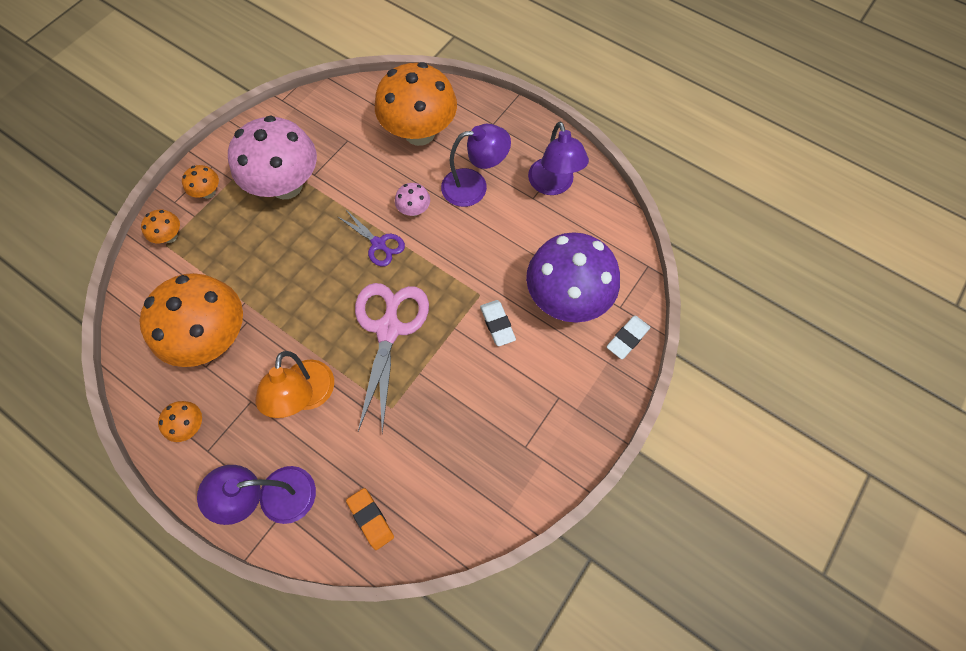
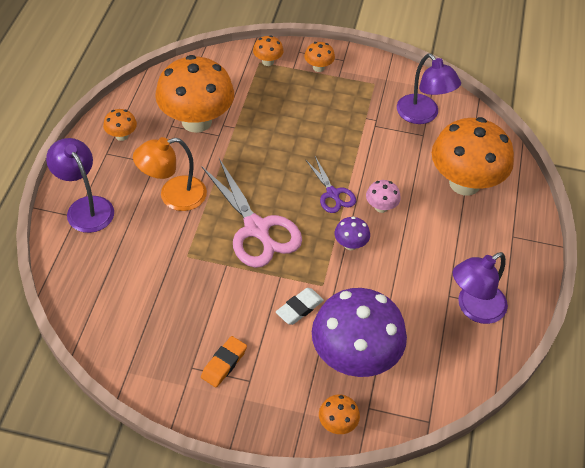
camera: 65 degrees right, 15 degrees down
(286, 185) = (353, 112): pink mushroom -> none
(371, 519) = (89, 275): orange eraser -> orange eraser (224, 363)
(379, 244) = (333, 194): purple scissors -> purple scissors turned 45 degrees counterclockwise
(389, 328) = (257, 229): pink scissors -> pink scissors turned 75 degrees clockwise
(445, 253) = (350, 244): none -> purple mushroom
(474, 186) = (433, 244): purple lamp -> purple lamp (423, 115)
(627, 338) = (337, 424): white eraser -> orange mushroom

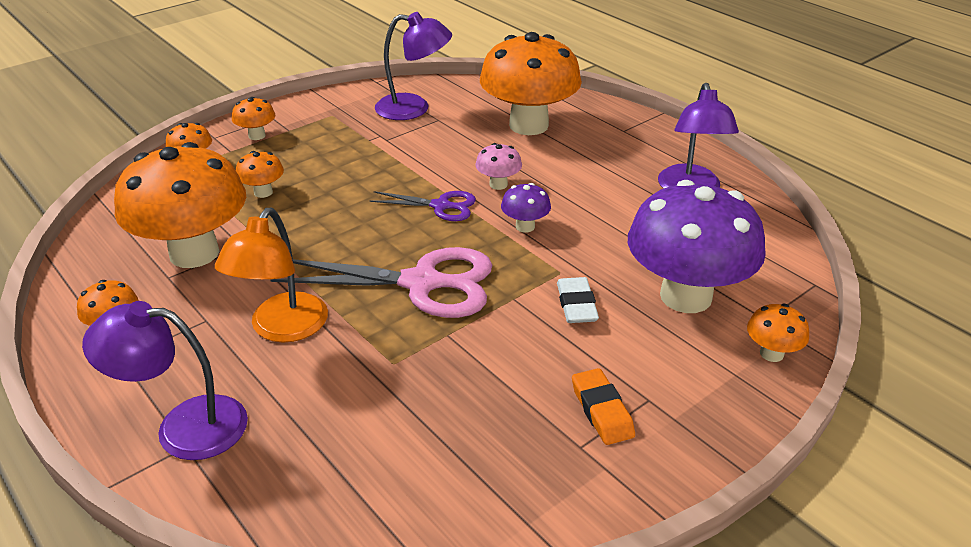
camera: 50 degrees left, 15 degrees down
(270, 110) = (263, 192): none -> orange mushroom

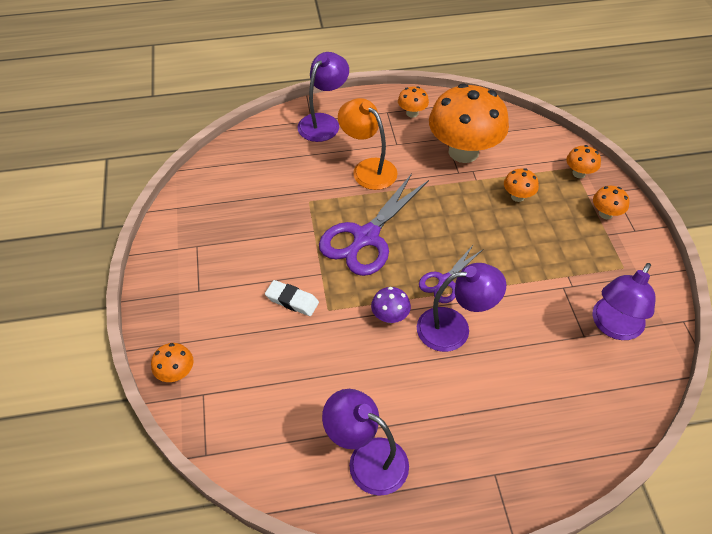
camera: 120 degrees right, 15 degrees up
(422, 283) = (366, 237): pink scissors -> purple scissors
(498, 184) = (454, 328): pink mushroom -> purple lamp
(528, 125) = (541, 399): orange mushroom -> none
(602, 411) = (209, 266): orange eraser -> none
(686, 296) = (255, 363): purple mushroom -> none

